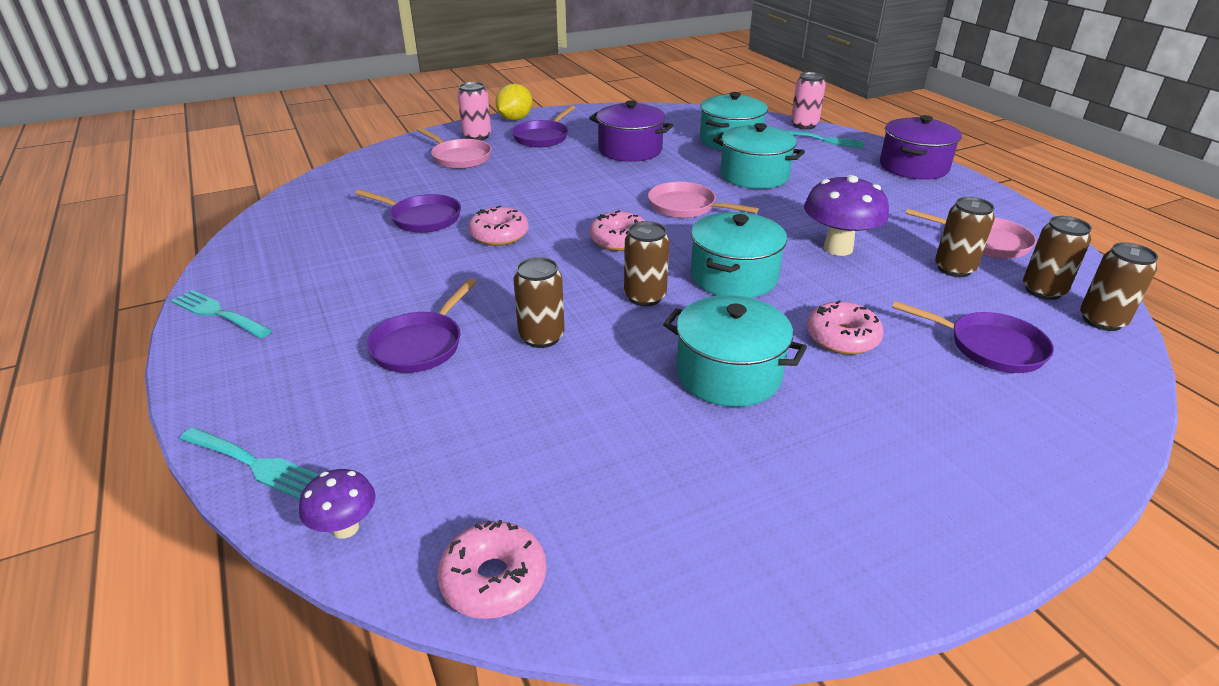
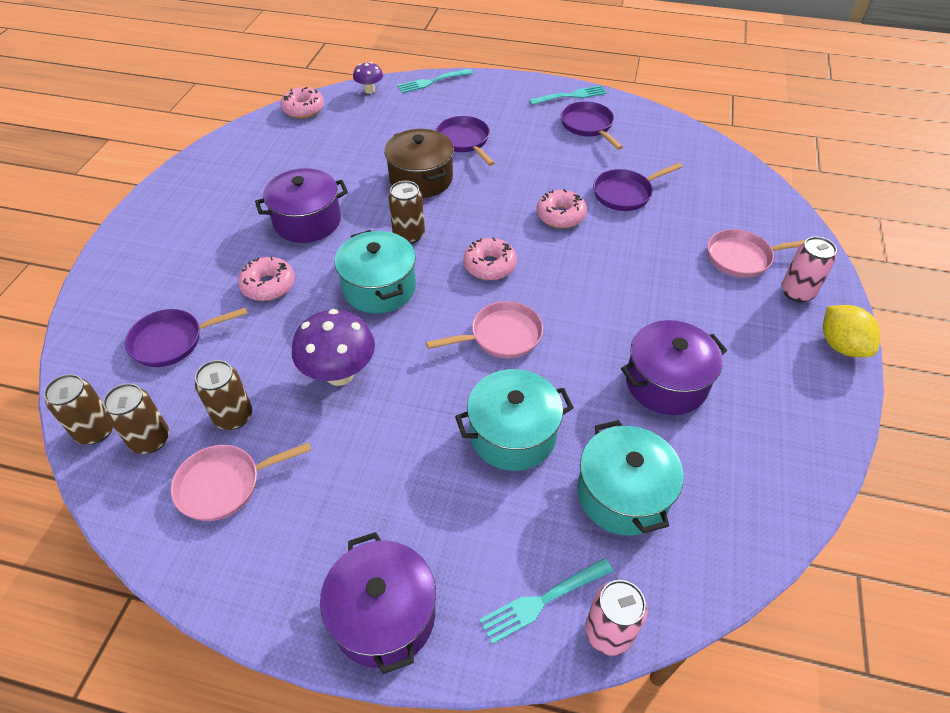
camera: 130 degrees right, 15 degrees up
(541, 337) = (421, 179): brown can -> brown pot
(543, 137) = (760, 337): purple pan -> purple pan (588, 126)
(728, 374) = (307, 221): turquoise pot -> purple pot

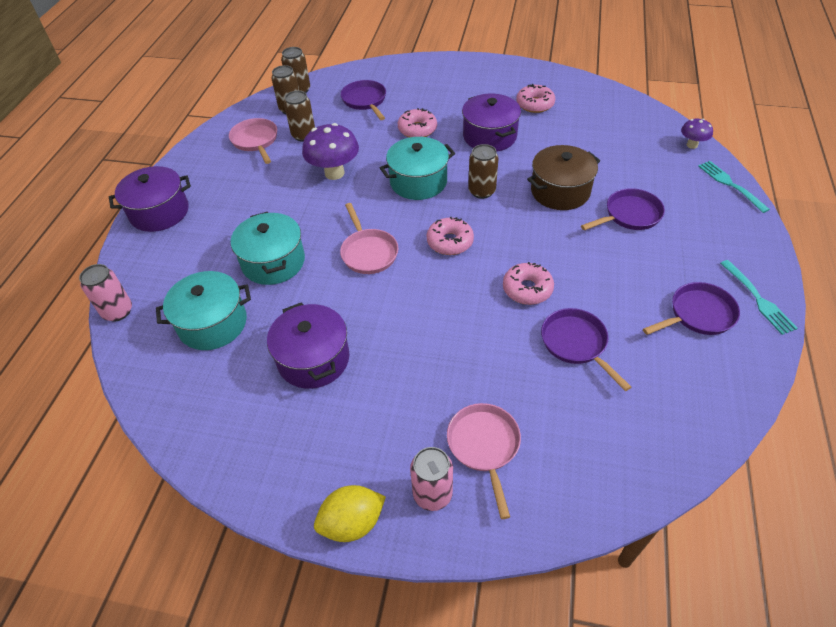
camera: 90 degrees right, 0 degrees up
(303, 109) = (642, 111): pink donut -> pink donut (535, 104)
(543, 600) = (148, 280): turquoise fork -> none

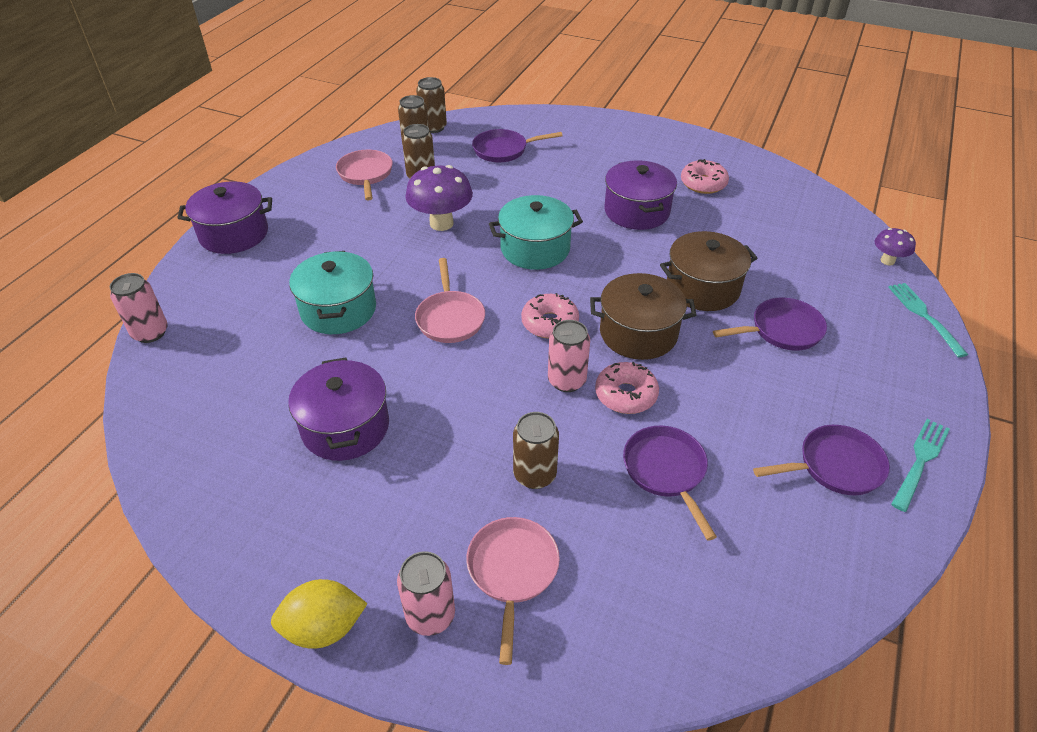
camera: 10 degrees right, 5 degrees down
(213, 323) = (247, 365): turquoise pot -> none
(365, 101) = (503, 150): purple pan -> purple pan turned 90 degrees counterclockwise
(417, 129) = (553, 190): pink donut -> none
(478, 286) = (566, 381): none -> pink can
(482, 191) = (607, 272): brown can -> brown can (534, 475)
(521, 237) = (638, 333): none -> brown pot
(757, 298) = (920, 461): turquoise fork -> turquoise fork turned 135 degrees counterclockwise

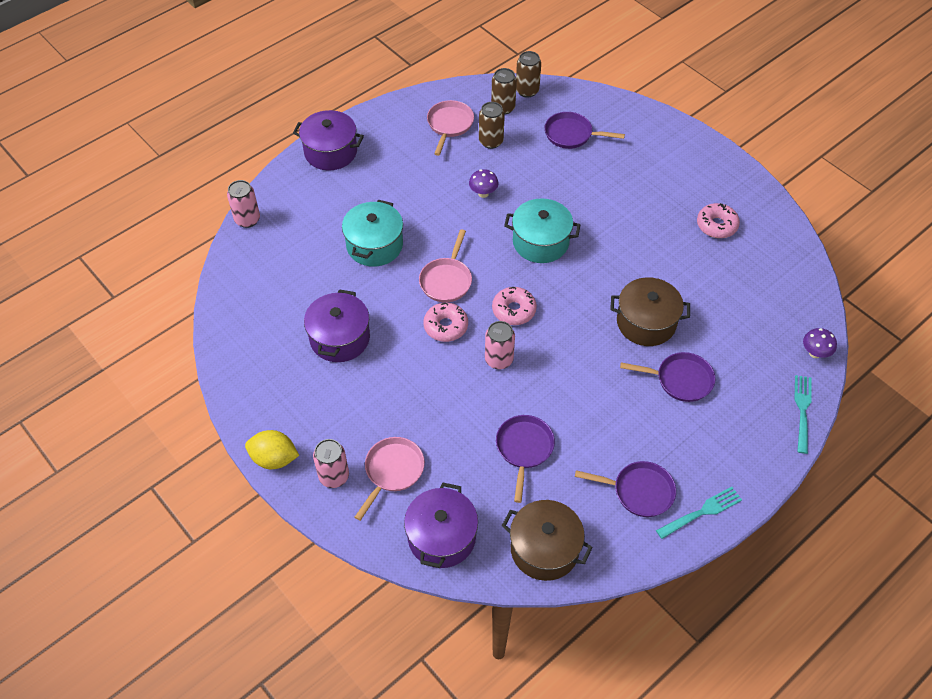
camera: 25 degrees right, 10 degrees up
(441, 223) = (483, 193): purple mushroom -> purple mushroom, size x0.55
(534, 475) = (439, 417): brown can -> none
(625, 395) = (532, 386): pink donut -> pink donut (445, 326)
(636, 211) = (642, 234): purple pot -> purple pot (441, 537)
(638, 333) = (572, 342): brown pot -> brown pot (544, 549)

